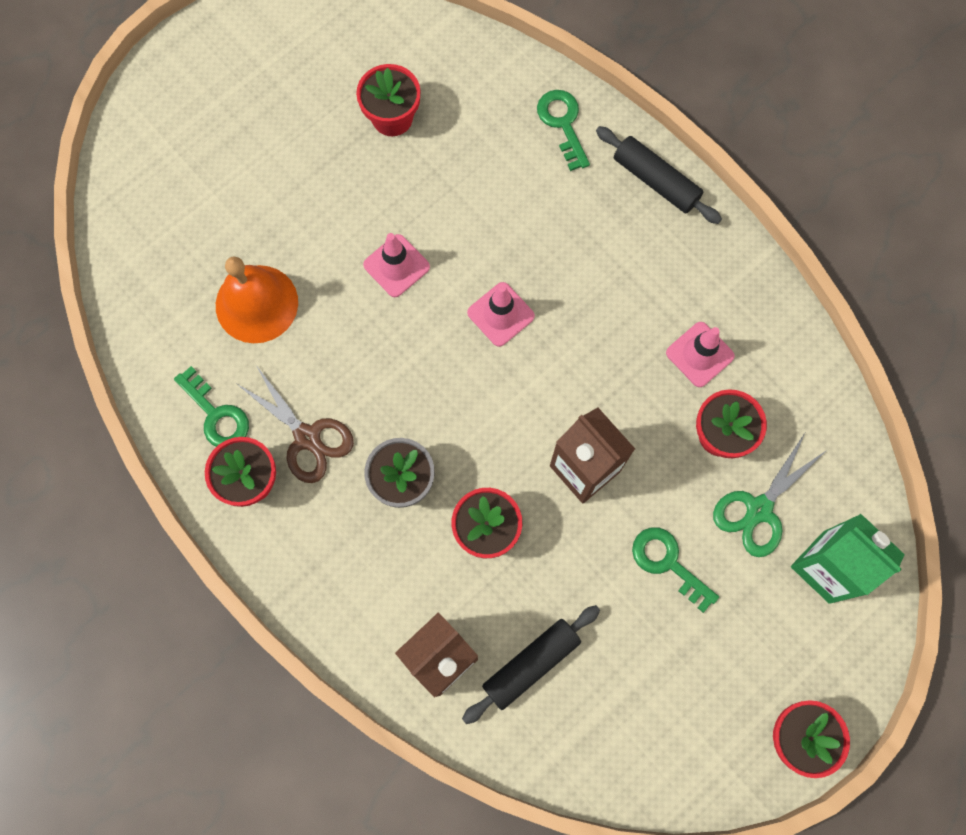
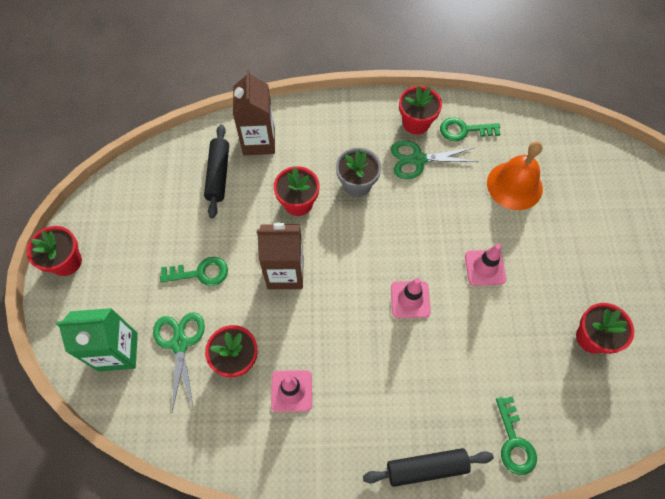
camera: 130 degrees right, 10 degrees down
(307, 437) = (418, 159): brown scissors -> green scissors
(563, 124) = (514, 441): green key -> green key turned 60 degrees clockwise

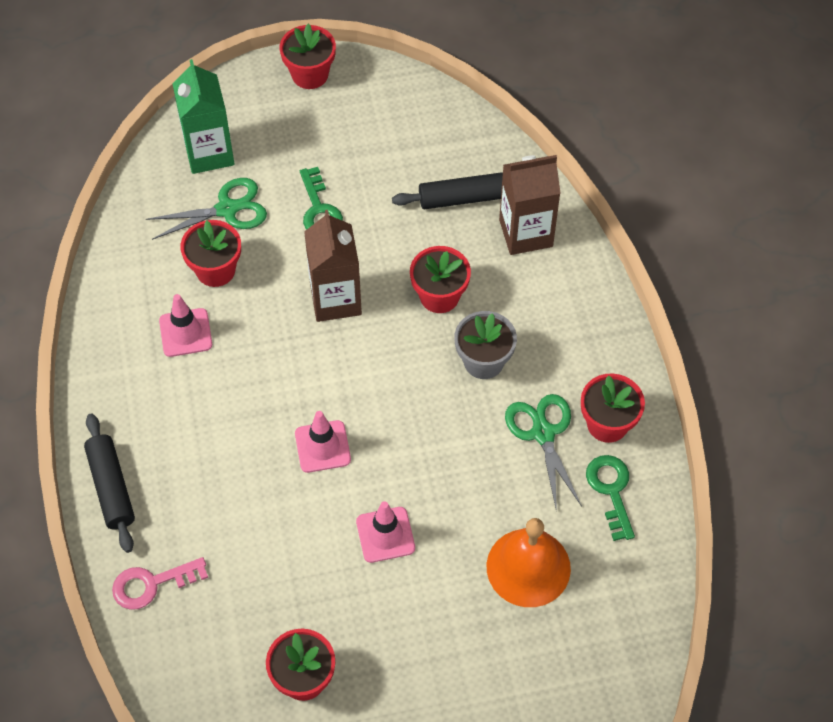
camera: 80 degrees right, 5 degrees down
(514, 441) = (152, 584): green key -> pink key

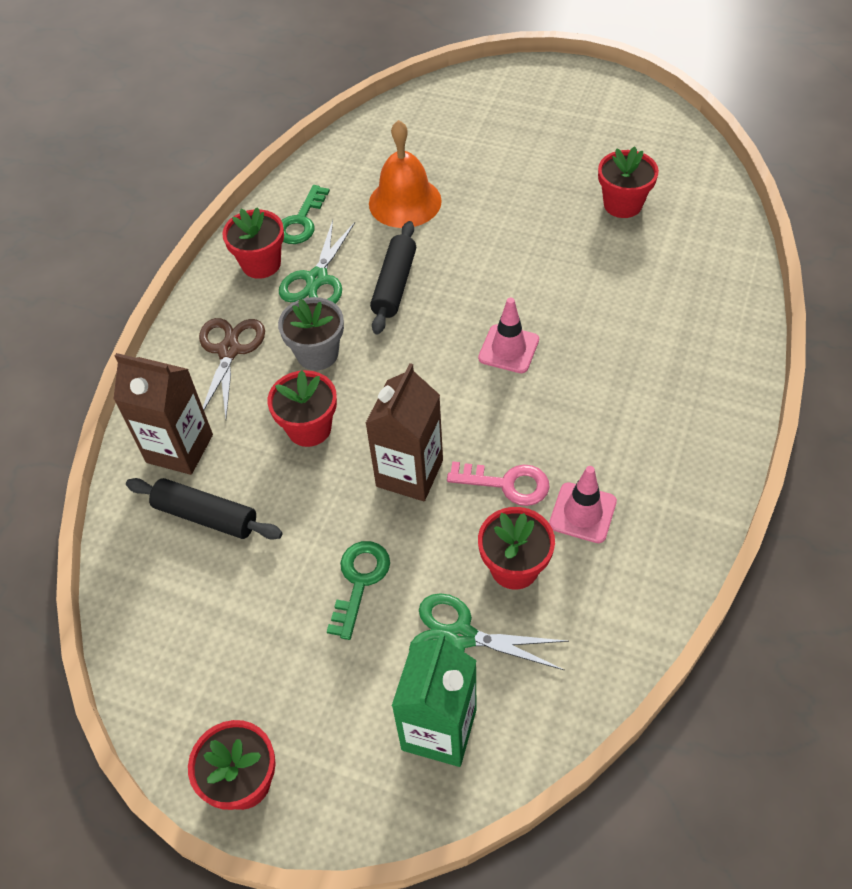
camera: 145 degrees left, 5 degrees down
(111, 487) = (724, 400): black rolling pin -> black rolling pin (394, 285)
(152, 584) = (718, 310): pink key -> pink key (506, 484)
(385, 535) = (499, 265): pink traffic cone -> none
(560, 327) = (229, 351): none -> brown scissors

